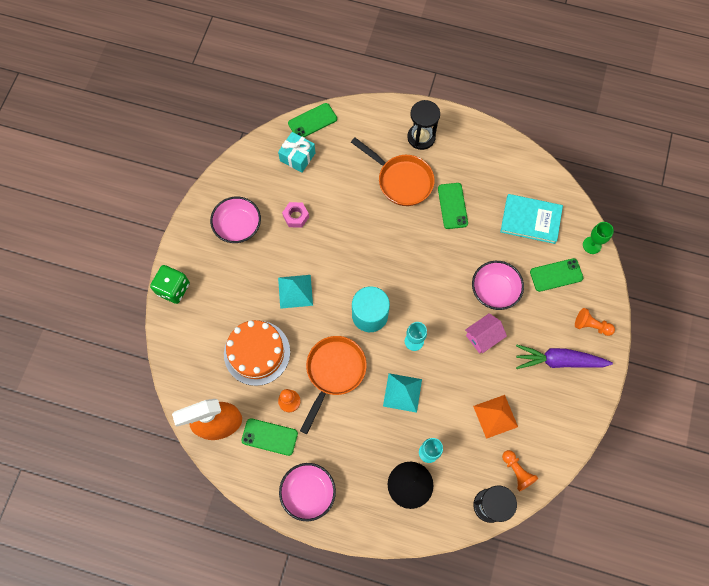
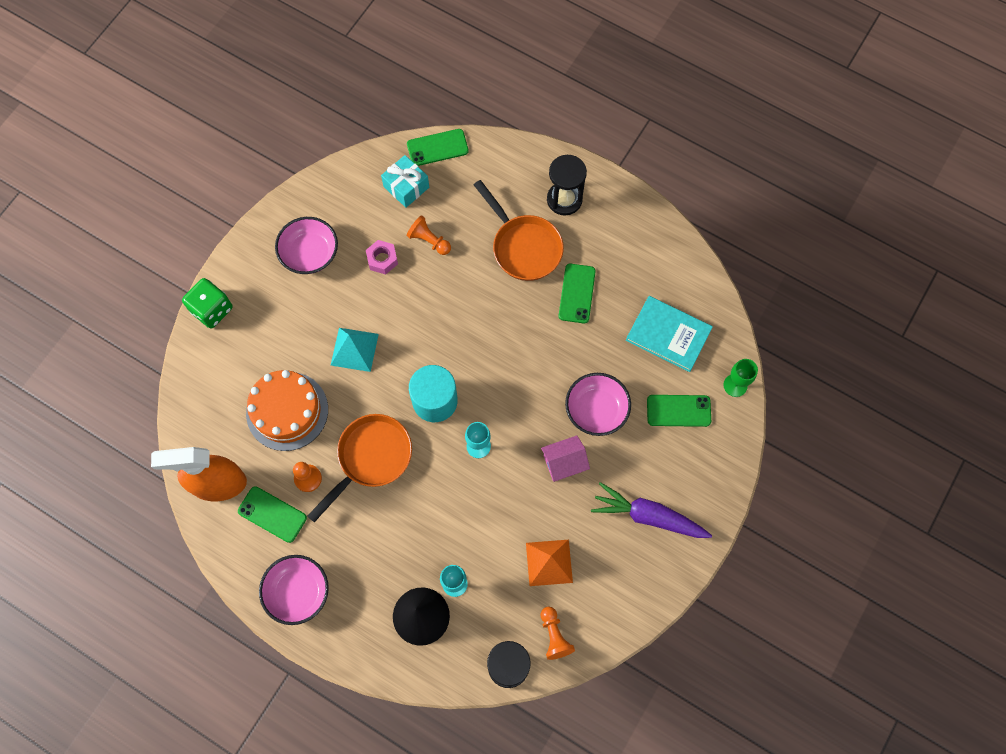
camera: 15 degrees right, 0 degrees up
(402, 392) = (445, 504): turquoise pyramid -> none
(591, 325) = (702, 484): orange pawn -> orange pawn (429, 240)

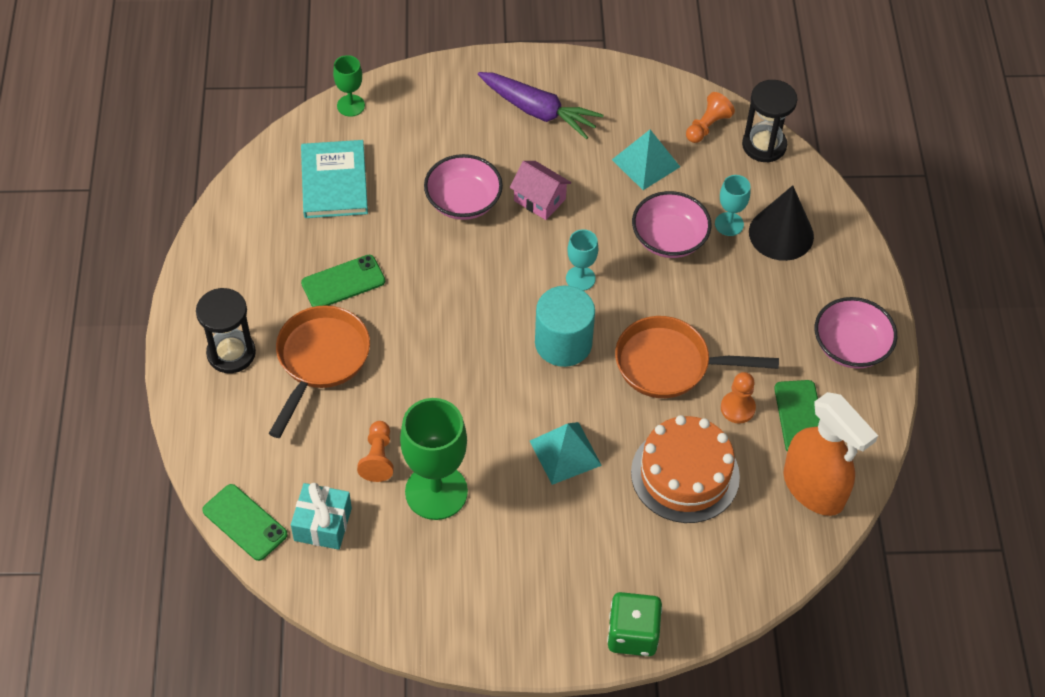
camera: 125 degrees left, 15 degrees down
(310, 254) = (484, 574): pink bowl -> pink bowl (669, 239)
(382, 259) = (436, 492): pink nut -> green goblet
(549, 562) = (645, 163): orange pyramid -> turquoise pyramid
(648, 516) = (538, 111): purple carrot -> purple carrot turned 45 degrees counterclockwise
(678, 411) = (412, 136): green phone -> none

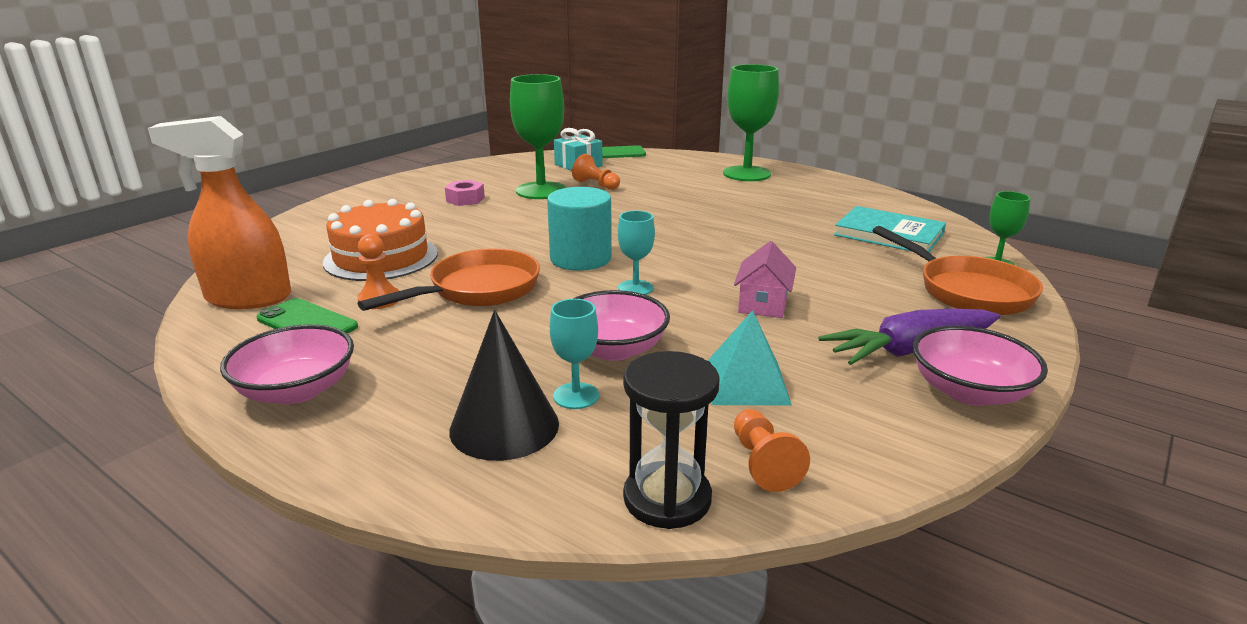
camera: 130 degrees right, 30 degrees down
(231, 353) = (746, 174): black hourglass -> green goblet
(320, 360) = (702, 190): orange pan -> orange pan (968, 291)
(343, 282) = (766, 211): green phone -> none
(463, 201) = (804, 272): pink bowl -> pink bowl (969, 392)
(516, 535) = (465, 199): none -> pink nut
(539, 200) = (763, 304): pink house -> pink house turned 60 degrees counterclockwise
(565, 453) = (488, 229): turquoise pyramid -> none
(632, 634) = (333, 205): green dice -> none

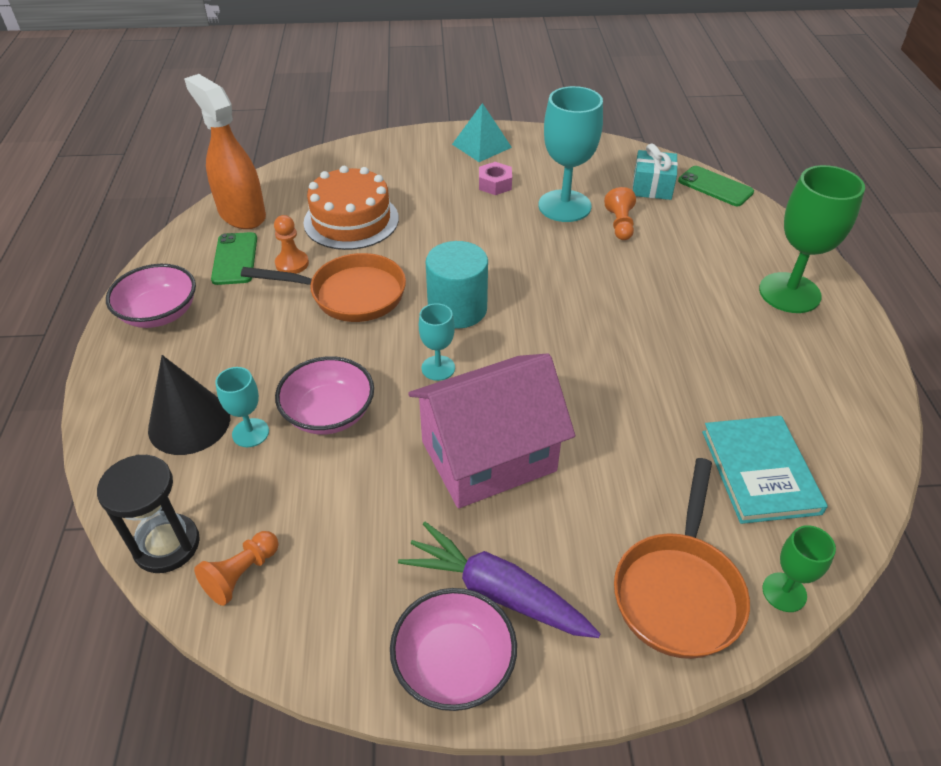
camera: 50 degrees right, 20 degrees up
(541, 191) = (564, 206): green goblet -> turquoise goblet
(746, 383) = (343, 512): turquoise pyramid -> turquoise pyramid (481, 145)
(763, 304) = (488, 456): pink house -> pink house, size x2.07

